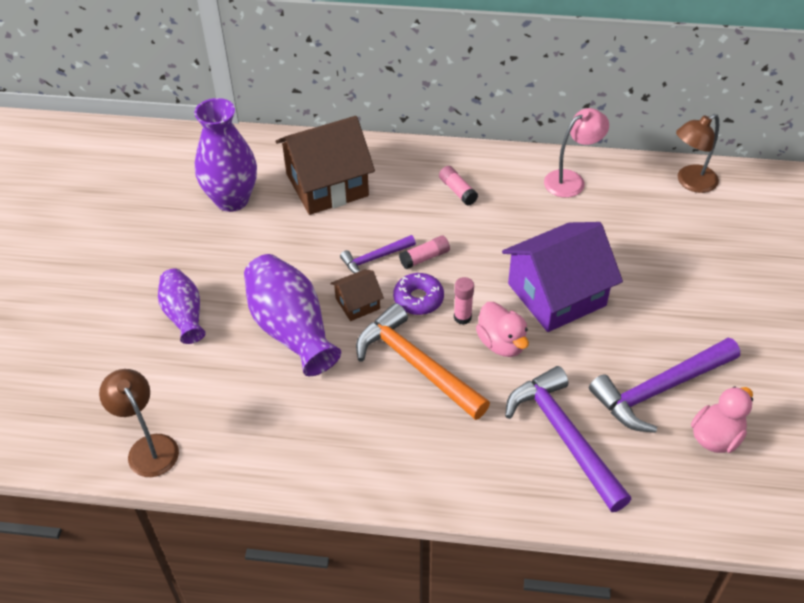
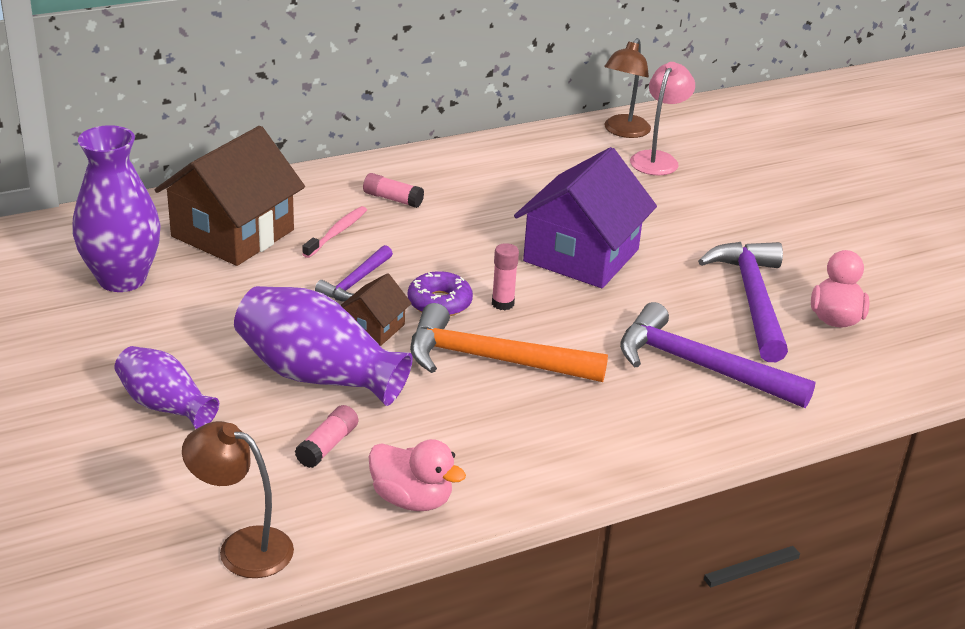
camera: 35 degrees left, 15 degrees down
(396, 208) = (337, 232): none -> pink toothbrush
(424, 258) = (411, 265): pink glue stick -> pink glue stick (327, 446)
(501, 343) = (565, 312): pink duck -> pink duck (412, 499)
(571, 180) = (505, 159): pink lamp -> pink lamp (657, 159)
(660, 390) = (752, 299): purple hammer -> purple hammer turned 150 degrees clockwise

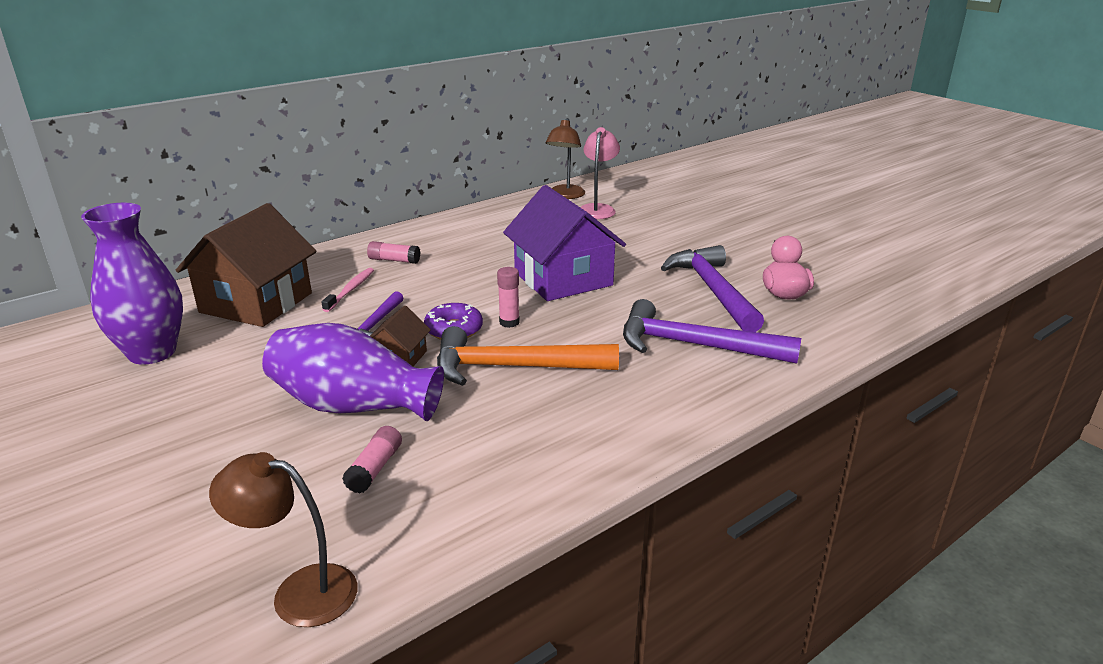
camera: 10 degrees left, 5 degrees down
(165, 406) = (200, 458): purple vase -> none
(412, 499) = (472, 506): pink duck -> none
(581, 255) = (563, 279): purple house -> purple house turned 45 degrees counterclockwise

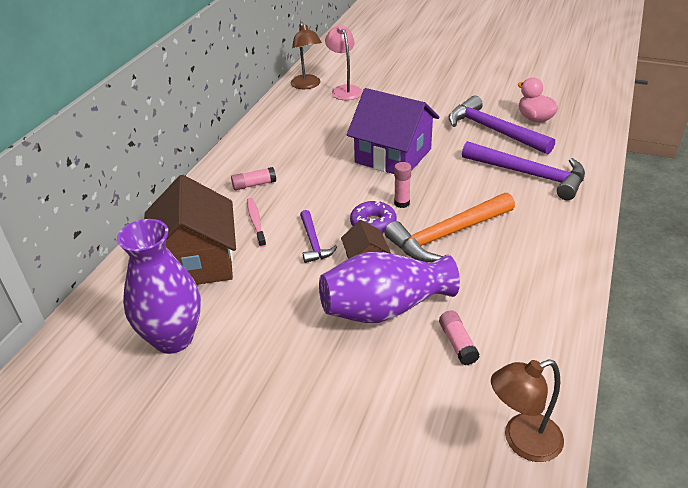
camera: 30 degrees left, 10 degrees up
(694, 345) = (529, 175): purple hammer -> purple hammer turned 135 degrees counterclockwise

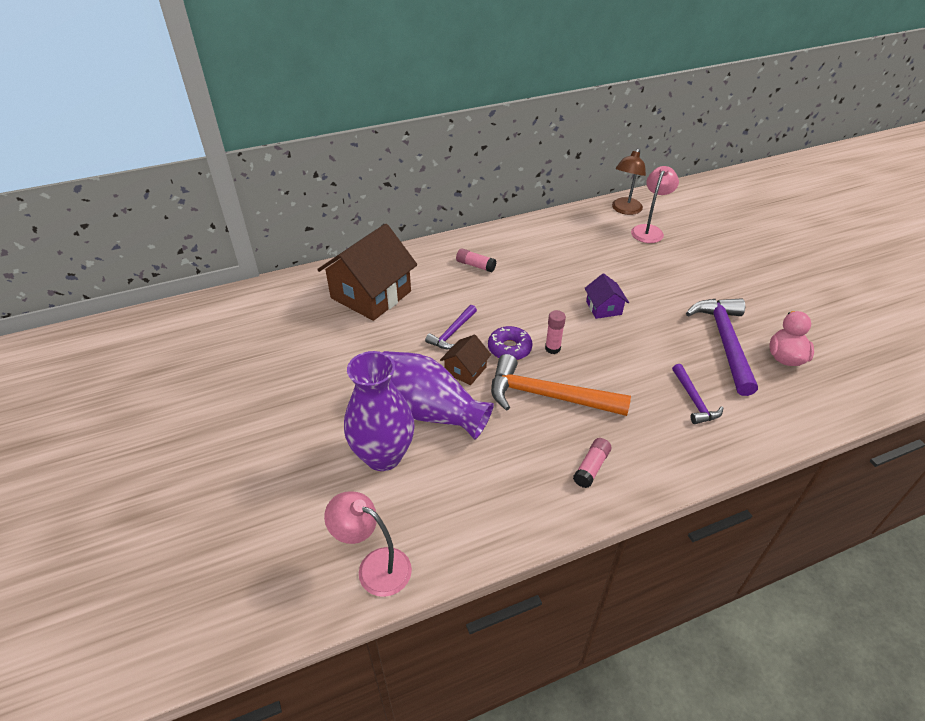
camera: 45 degrees right, 5 degrees up
(173, 338) = (297, 332): purple vase -> purple vase (383, 456)
(256, 222) = (439, 293): pink toothbrush -> none
(393, 156) = (603, 308): purple house -> purple house, size x0.47
(457, 343) = (435, 473): pink glue stick -> pink glue stick (591, 467)
(522, 441) = (374, 566): brown lamp -> pink lamp
(529, 175) = (694, 400): purple hammer -> purple hammer, size x0.54

